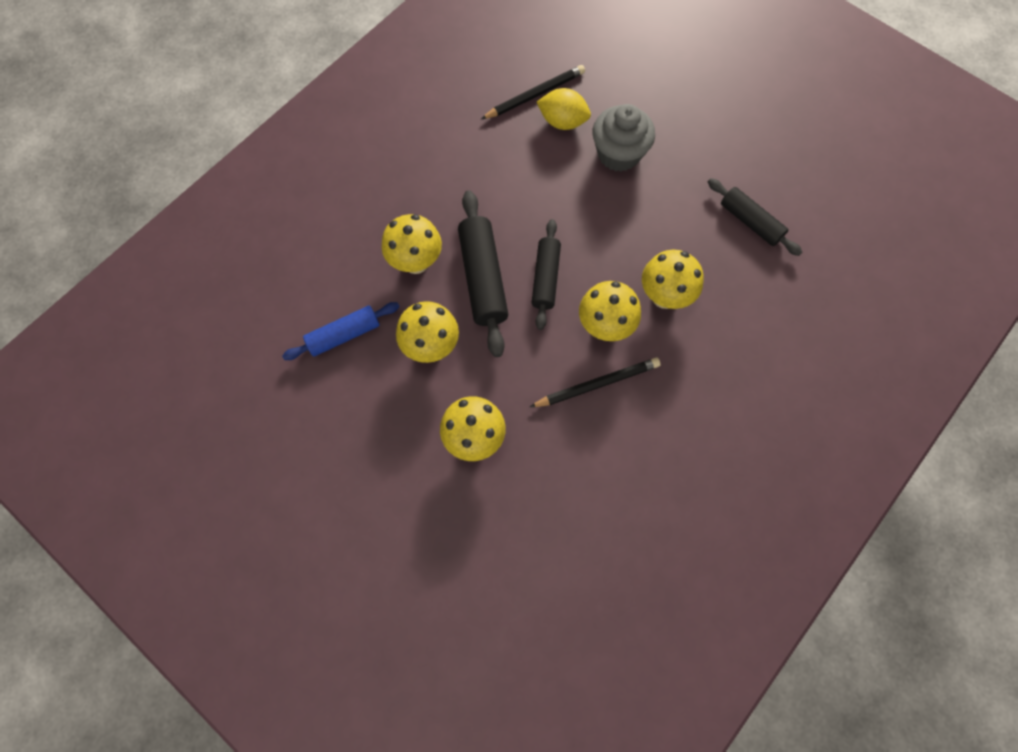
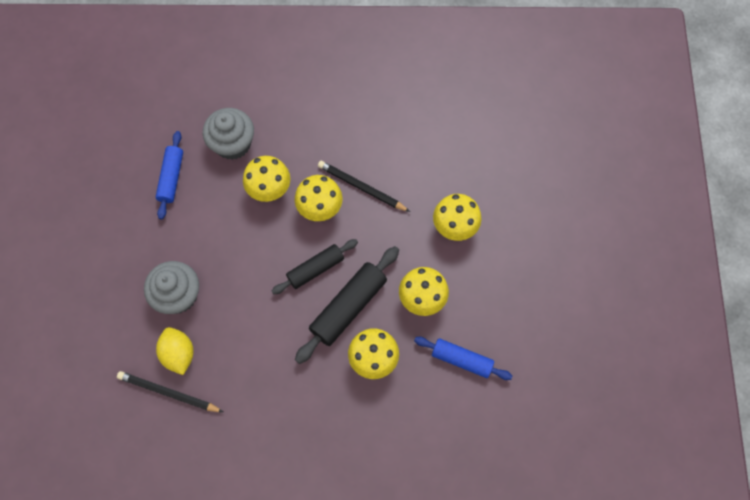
camera: 130 degrees left, 0 degrees up
(748, 300) = (233, 144): none -> grey cupcake
(750, 222) = (171, 178): black rolling pin -> blue rolling pin

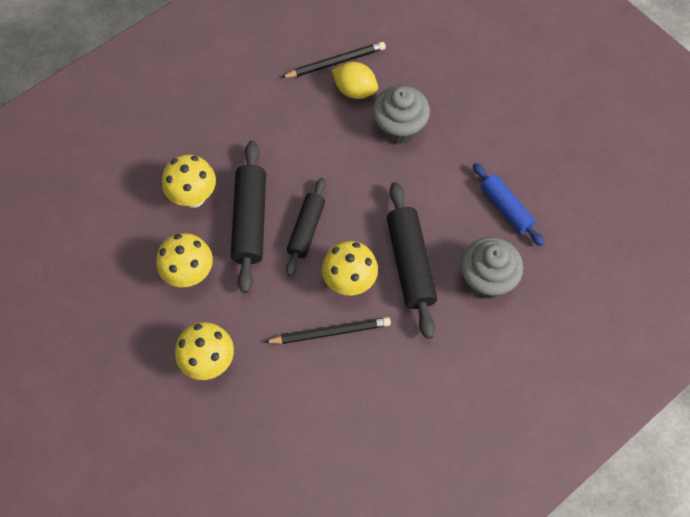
camera: 140 degrees right, 5 degrees down
(270, 191) = (410, 263): yellow mushroom -> black rolling pin
(461, 360) = (116, 251): blue rolling pin -> none

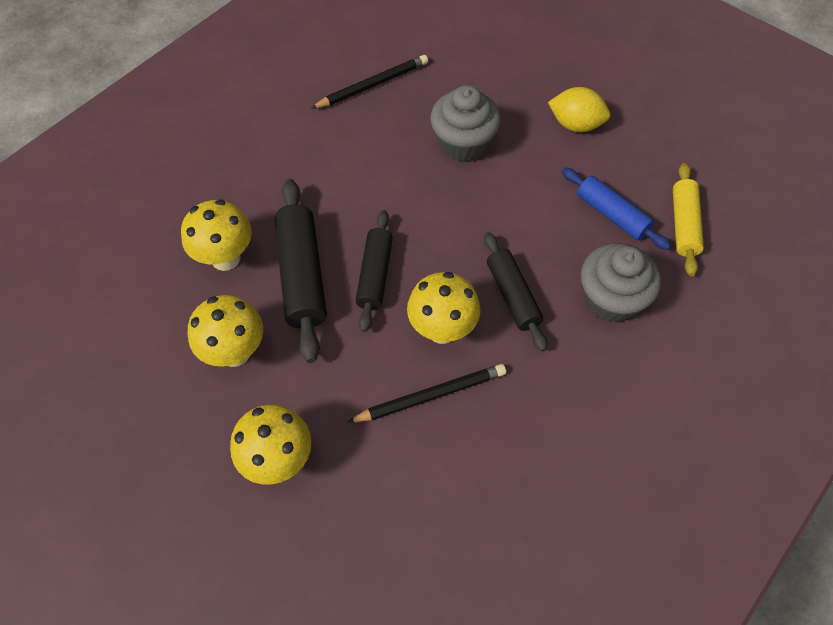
camera: 10 degrees left, 5 degrees down
(355, 90) = (402, 111): yellow lemon -> yellow lemon (575, 124)
(410, 263) = (512, 296): black rolling pin -> black rolling pin, size x0.66
(562, 225) = (684, 224): none -> yellow rolling pin

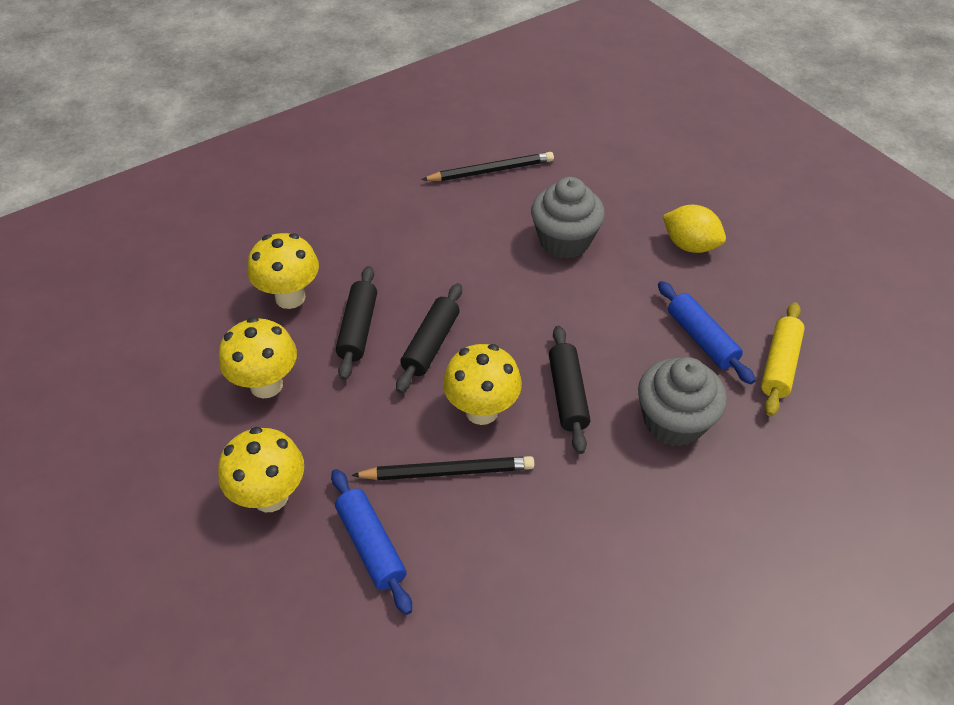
camera: 15 degrees right, 10 degrees down
(302, 275) = (358, 329): black rolling pin -> black rolling pin, size x0.66
(386, 483) = (371, 545): none -> blue rolling pin

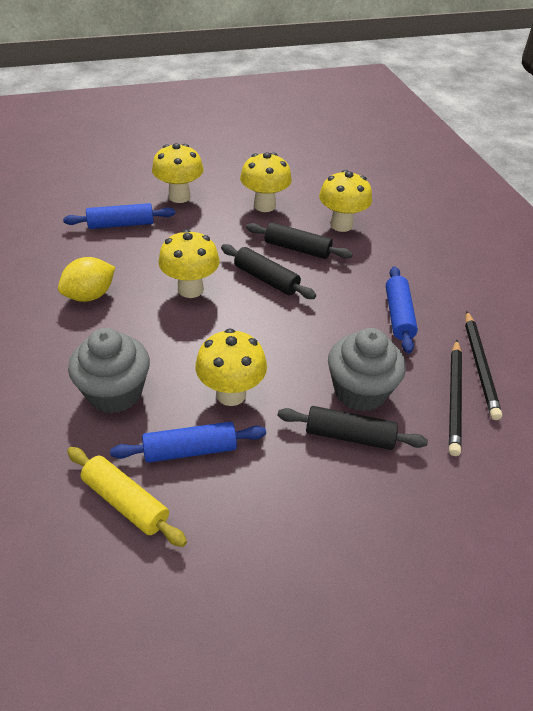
camera: 105 degrees right, 5 degrees down
(445, 228) = (398, 315): none -> blue rolling pin
(447, 472) = (150, 263): black pencil -> black pencil (454, 398)
(567, 394) = (179, 337): black rolling pin -> black rolling pin (349, 436)
(621, 328) = (231, 394): none -> yellow mushroom
(689, 245) = (323, 497): yellow lemon -> yellow lemon (90, 295)

